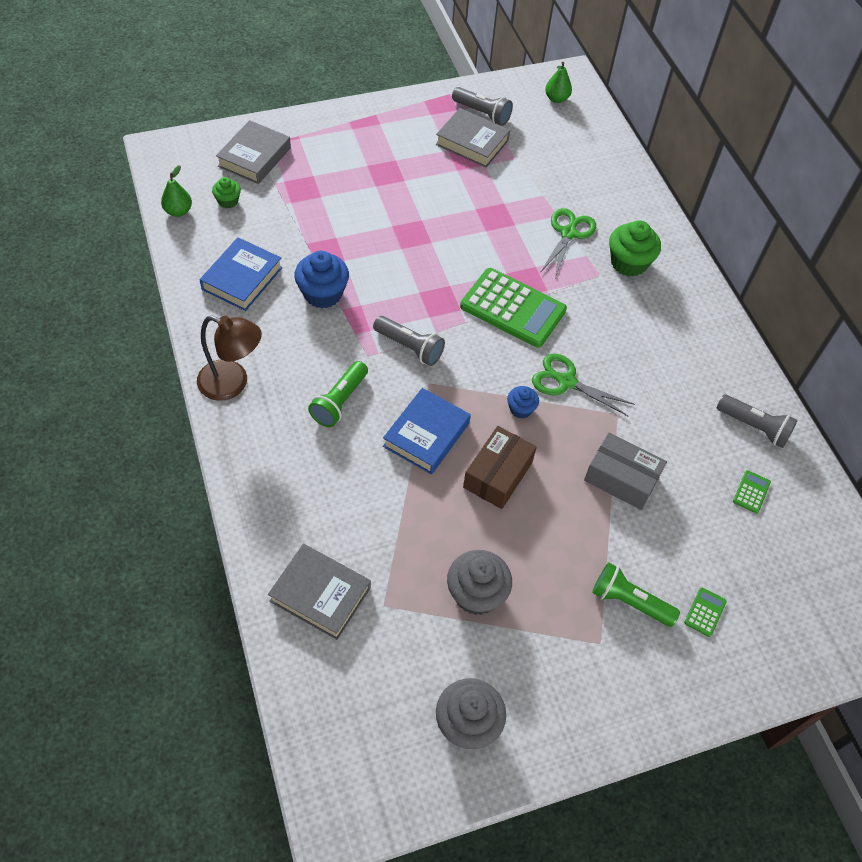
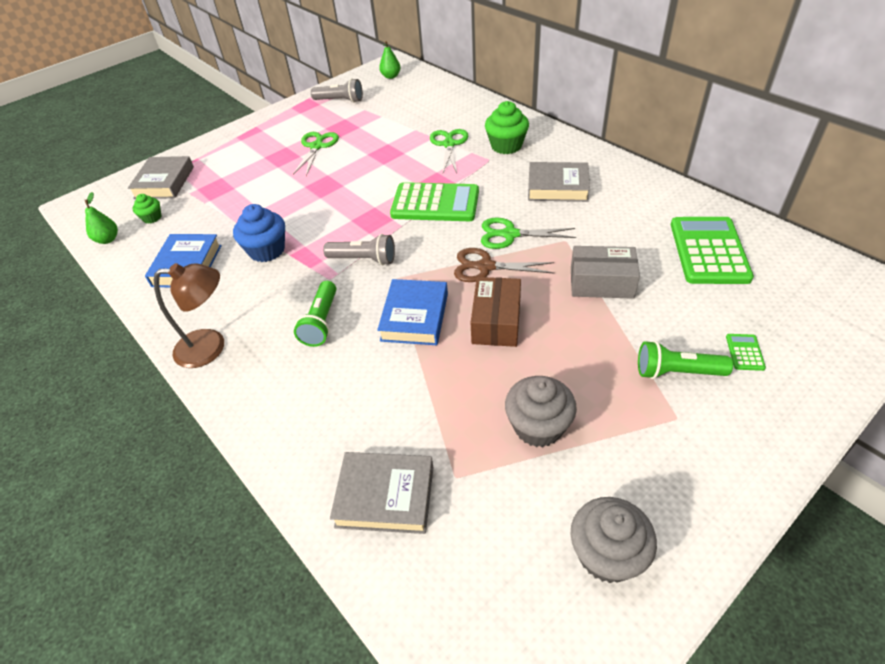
camera: 15 degrees left, 10 degrees down
(427, 174) = (317, 146): none -> green scissors
(472, 142) = (341, 118): grey book -> grey book (557, 187)
(521, 409) = (485, 267): blue cupcake -> brown scissors
(751, 492) = (709, 251): green calculator -> green calculator, size x2.48
(754, 427) = (675, 209): grey flashlight -> none

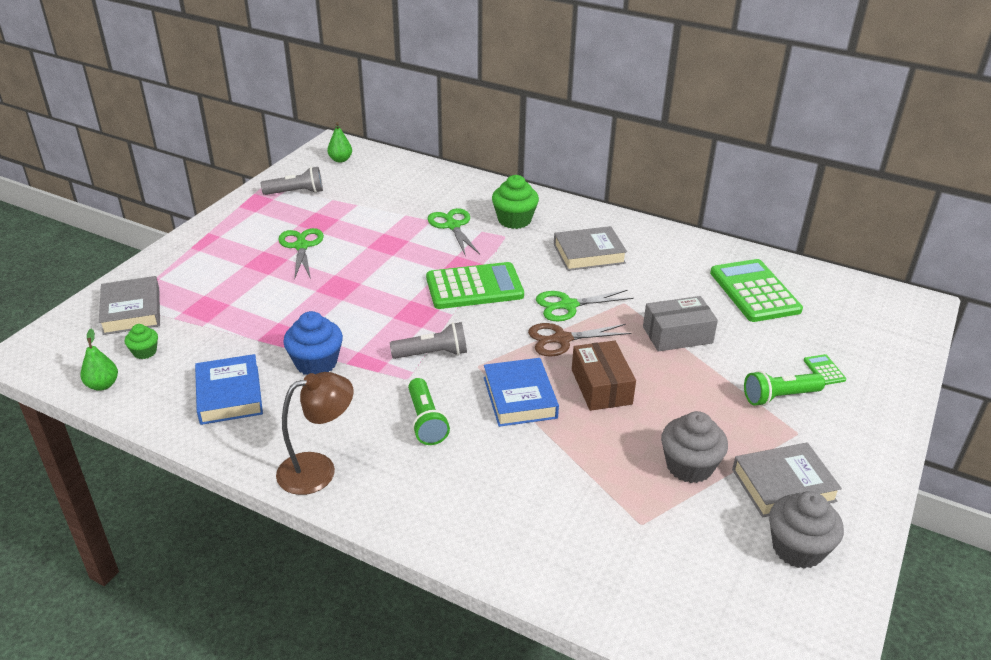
camera: 25 degrees left, 10 degrees down
(385, 496) = (587, 555): grey book -> grey book (783, 485)

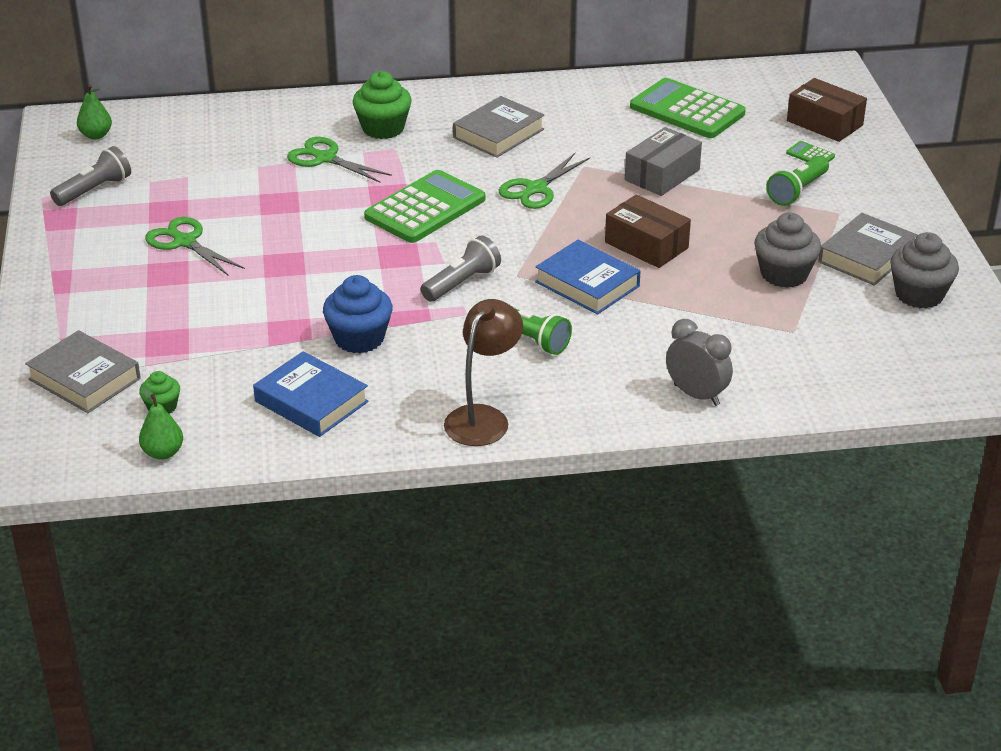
camera: 35 degrees left, 0 degrees up
(495, 539) = (696, 395): none -> grey clock
(561, 339) = (565, 221): brown scissors -> none
(866, 348) = (824, 123): none -> brown box

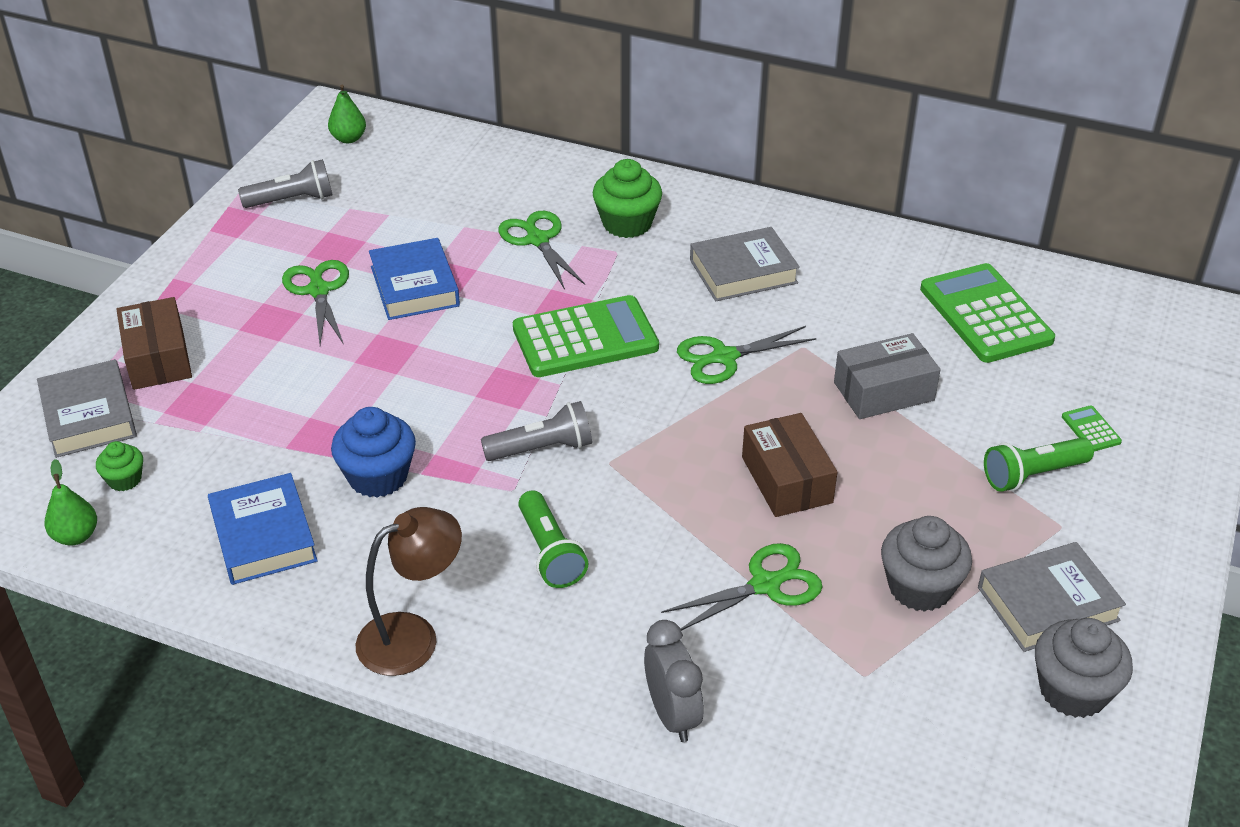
camera: 30 degrees right, 5 degrees up
(587, 284) = (675, 506): blue book -> blue book (414, 286)
(688, 306) = (766, 584): none -> green scissors
(824, 123) = (1146, 391): brown box -> brown box (158, 358)

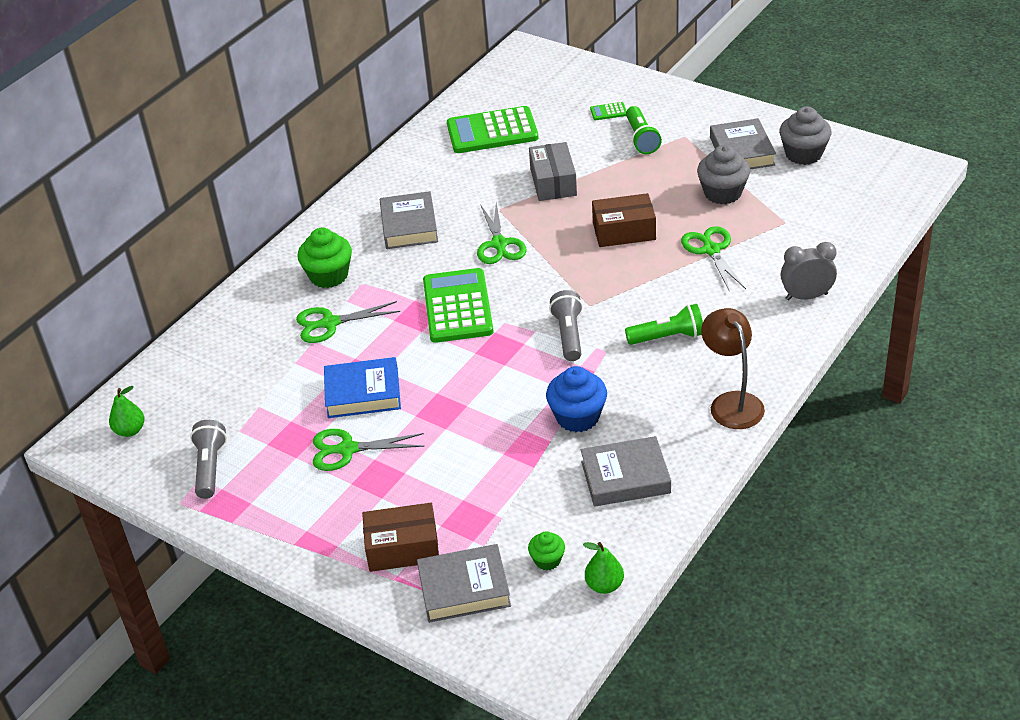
camera: 75 degrees left, 0 degrees up
(264, 536) = (625, 477): blue book -> grey book

